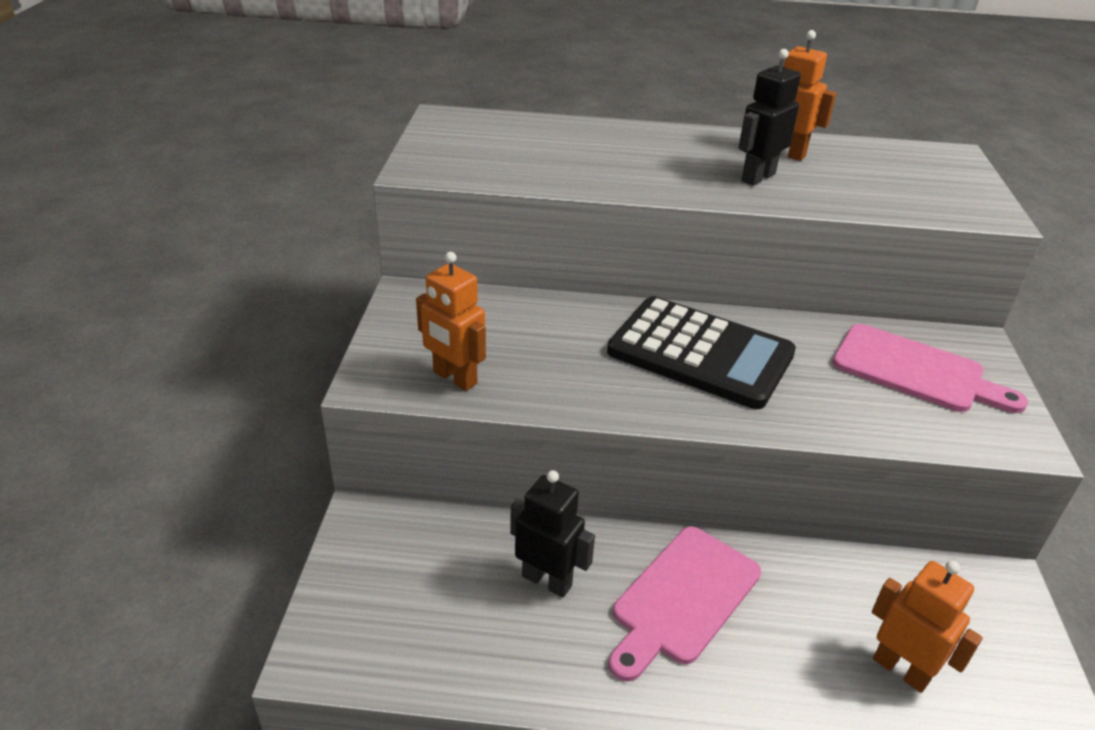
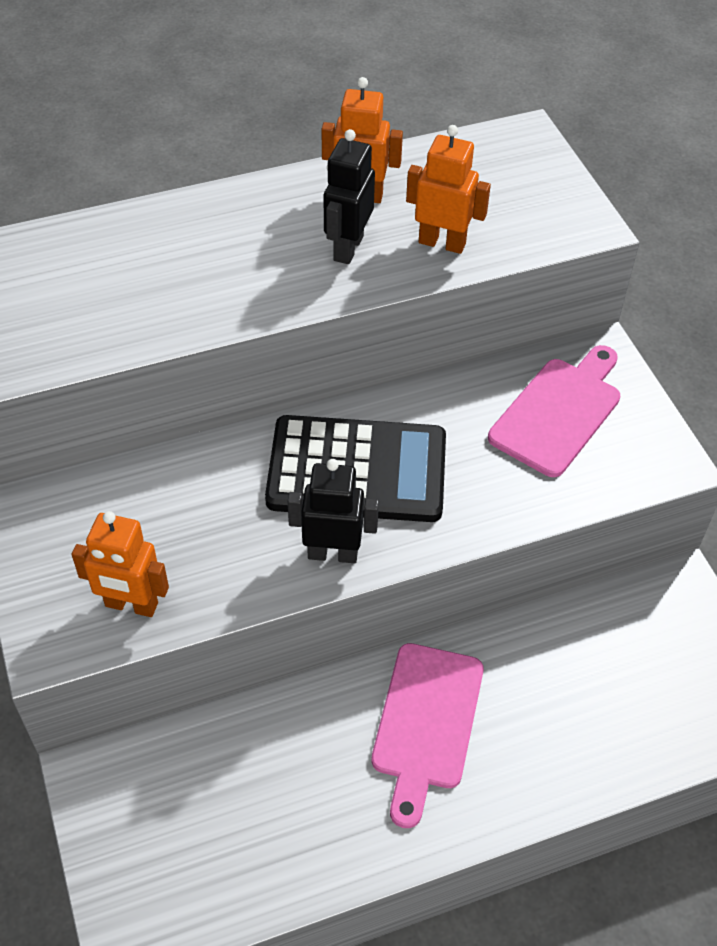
camera: 25 degrees left, 15 degrees up
(547, 580) = (299, 760): black robot -> black robot (333, 553)
(901, 669) = (625, 709): orange robot -> orange robot (442, 243)
(915, 371) = (559, 412): pink cutting board -> pink cutting board turned 60 degrees counterclockwise

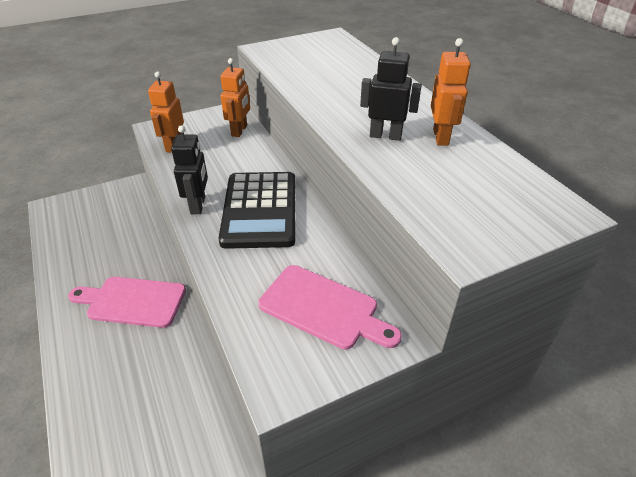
camera: 85 degrees right, 10 degrees down
(442, 243) = (407, 173): orange robot -> orange robot (239, 131)

